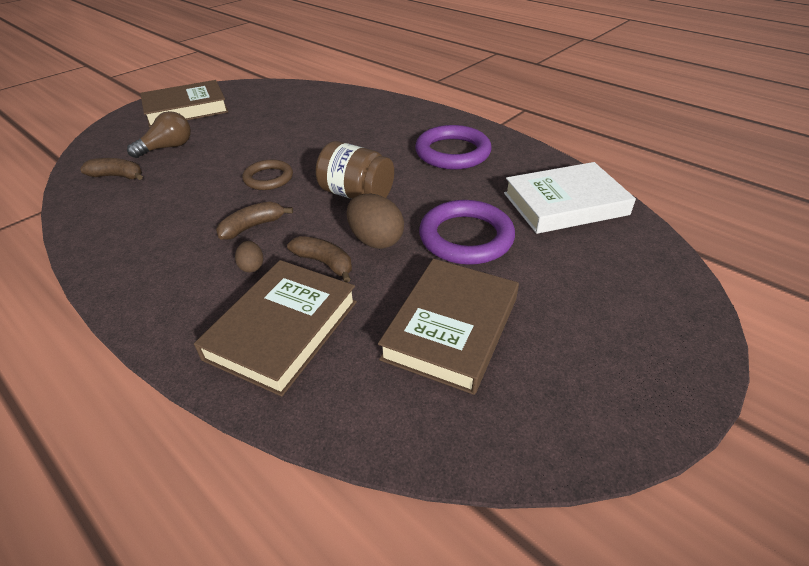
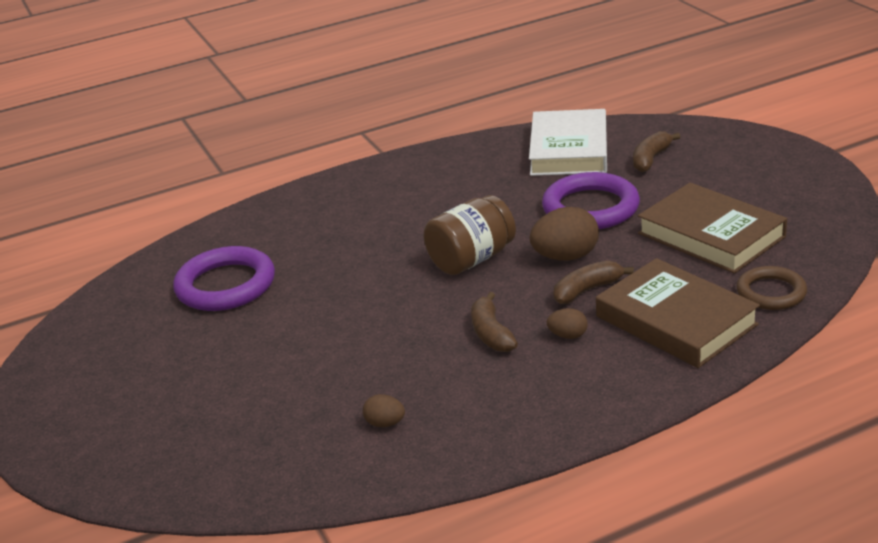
camera: 65 degrees left, 10 degrees down
(118, 176) = (278, 452): brown banana -> brown banana (651, 159)
(141, 207) = (385, 423): none -> brown egg
(167, 148) = (224, 407): brown light bulb -> none
(186, 109) = (94, 392): brown book -> none
(268, 178) = (388, 318): brown ring -> brown ring (771, 292)
(452, 152) = (427, 189): purple ring -> purple ring (226, 285)

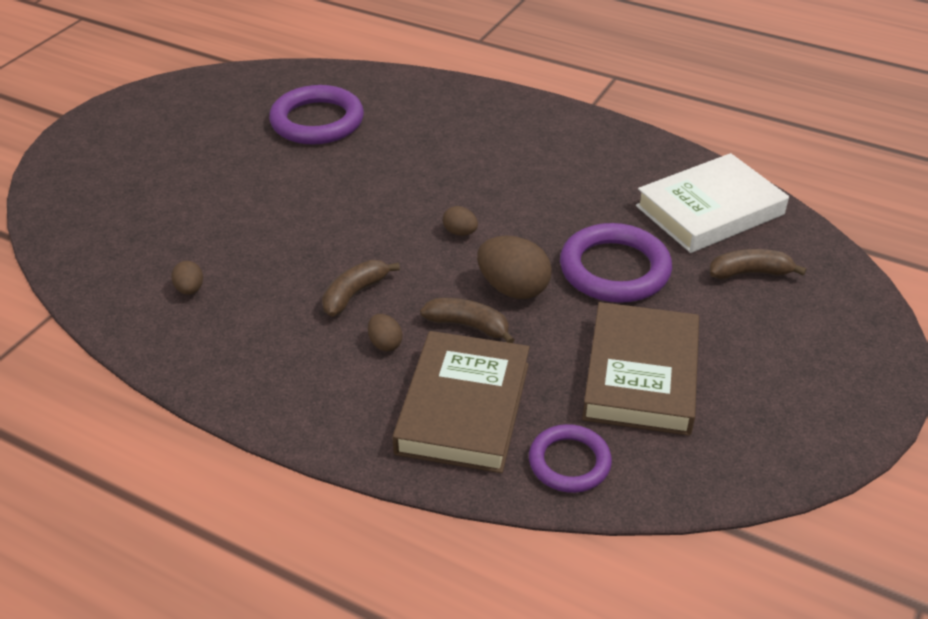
camera: 50 degrees right, 10 degrees up
(472, 259) = (460, 232): brown jar -> brown egg
(771, 292) = (569, 462): brown ring -> purple ring

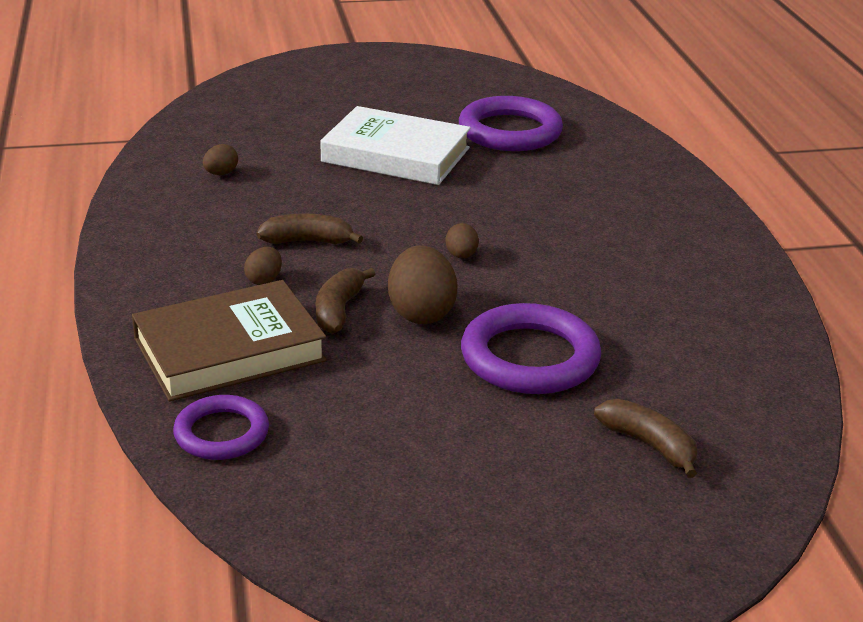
camera: 50 degrees right, 10 degrees down
(468, 326) = (339, 310): brown banana -> brown banana turned 150 degrees counterclockwise
(641, 375) = (391, 431): brown book -> none
(709, 210) = (718, 381): white book -> white book (396, 155)

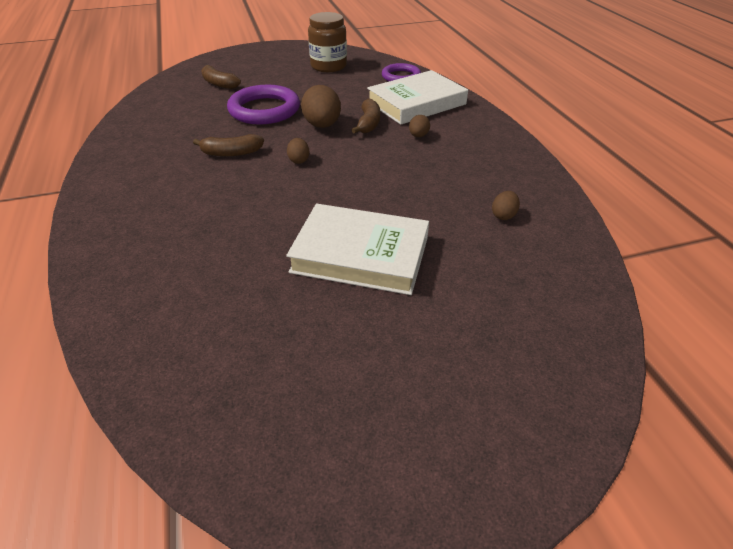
camera: 175 degrees right, 10 degrees up
(229, 350) = (416, 103): brown book -> white book
(308, 241) = (404, 162): brown banana -> brown banana (231, 153)
(388, 491) = (328, 66): none -> brown jar
(510, 131) = (241, 306): purple ring -> none

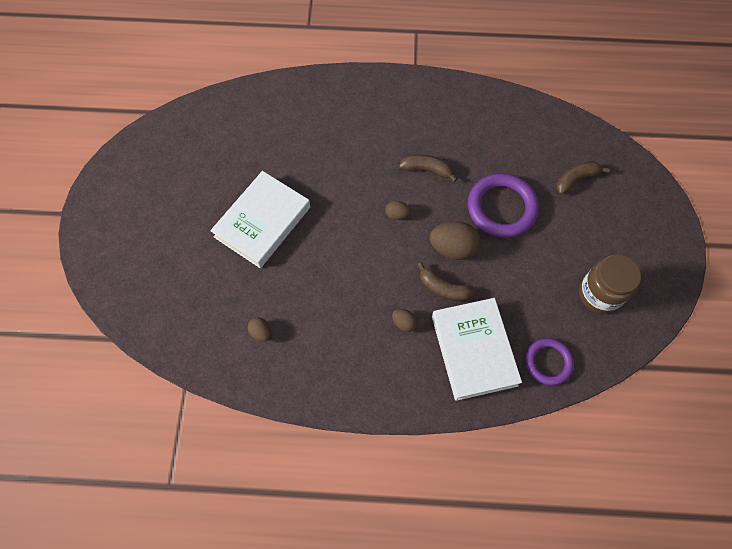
camera: 110 degrees right, 25 degrees up
(231, 153) = (427, 170): brown banana -> brown banana turned 90 degrees clockwise

